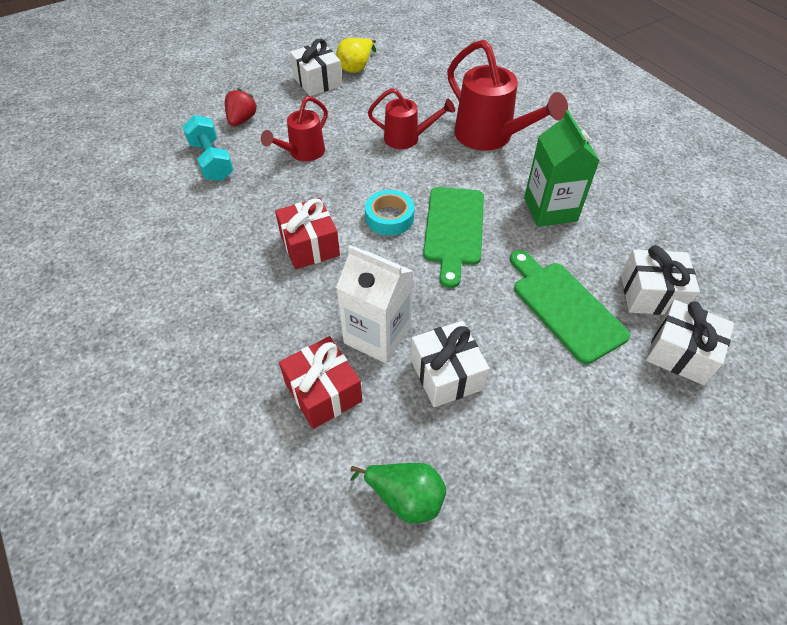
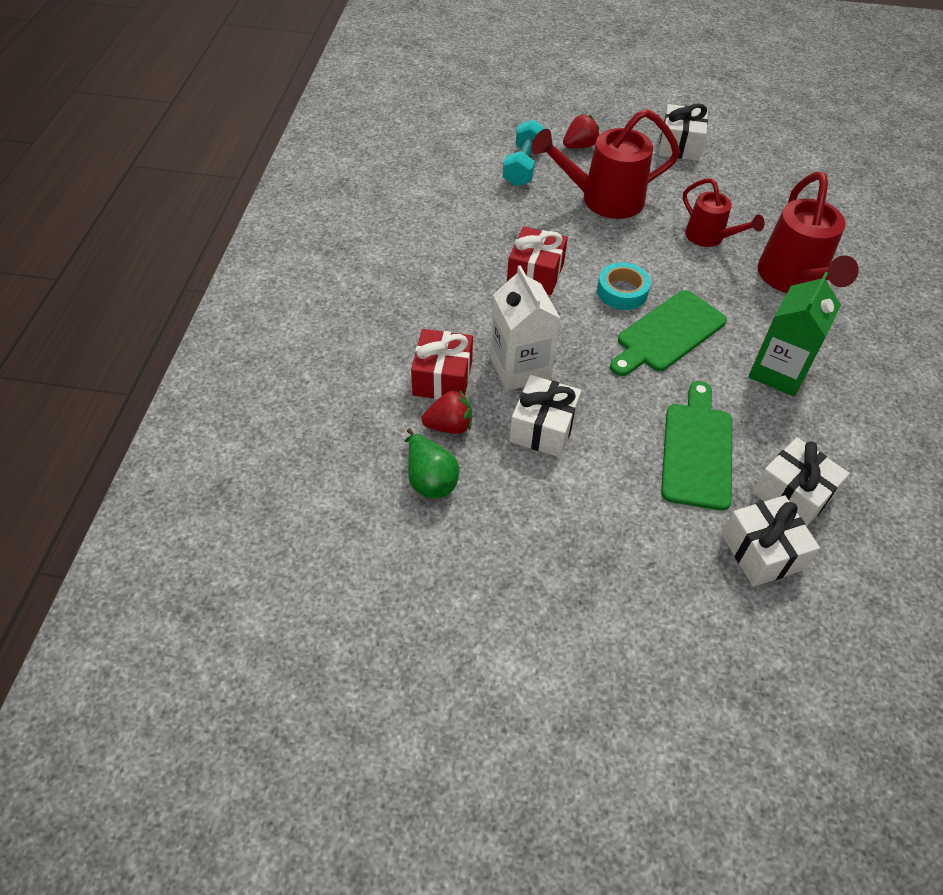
camera: 40 degrees right, 0 degrees up
(303, 153) = (603, 200): red watering can -> red watering can, size x1.66
(356, 67) = (730, 151): yellow pear -> none
(372, 432) = (449, 426): none -> red strawberry

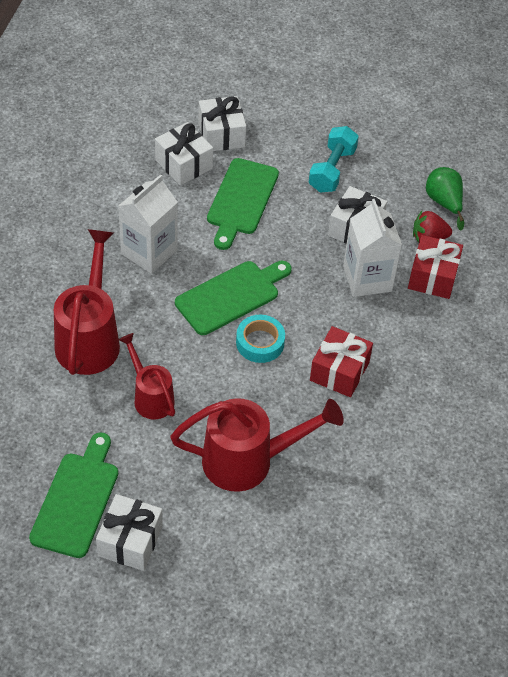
camera: 175 degrees left, 0 degrees up
(523, 166) = (330, 523): turquoise dumbbell -> turquoise dumbbell (332, 170)
(579, 146) = (255, 553): red strawberry -> none
(734, 165) = (77, 500): none -> green cutting board
(778, 372) = (149, 252): green carton -> white carton

